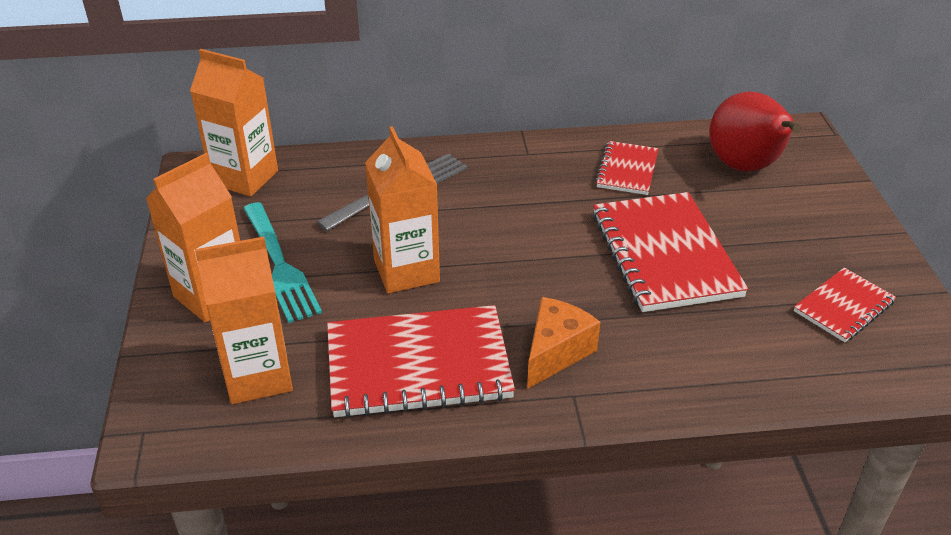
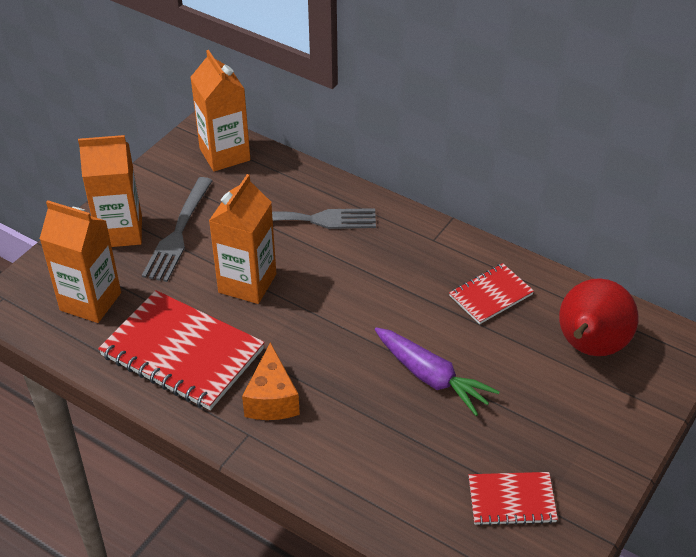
camera: 40 degrees right, 5 degrees up
(279, 265) = (178, 233): turquoise fork -> grey fork
(556, 352) = (272, 399): orange cheese -> orange cheese turned 105 degrees clockwise
(664, 254) = (432, 377): red notebook -> purple carrot

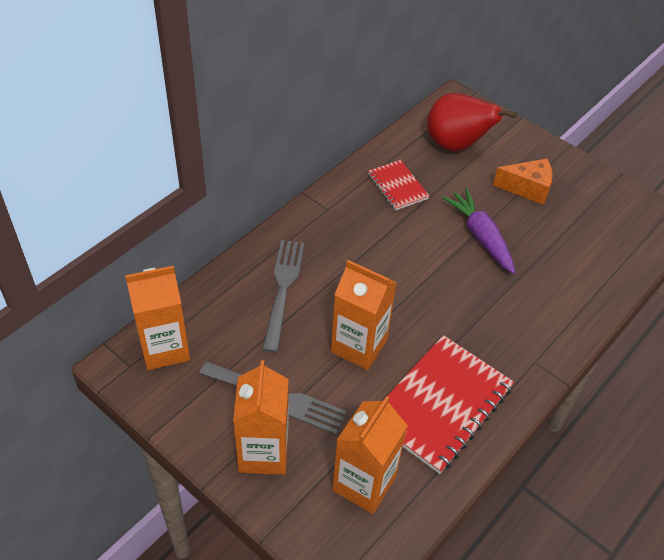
camera: 85 degrees left, 5 degrees up
(272, 399) = (498, 341): orange cheese -> orange cheese (527, 188)
(432, 377) = (480, 236): purple carrot -> purple carrot turned 75 degrees counterclockwise
(511, 500) = (592, 213): red notebook -> none

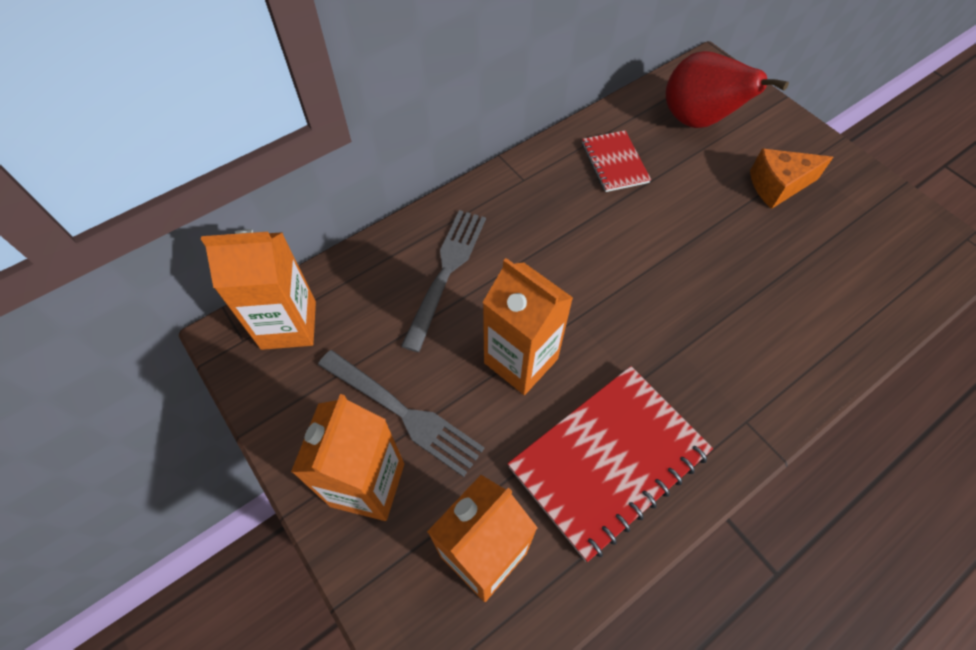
camera: 15 degrees right, 10 degrees up
(480, 236) = (705, 239): purple carrot -> none
(527, 188) = (777, 186): orange cheese -> orange cheese turned 150 degrees clockwise

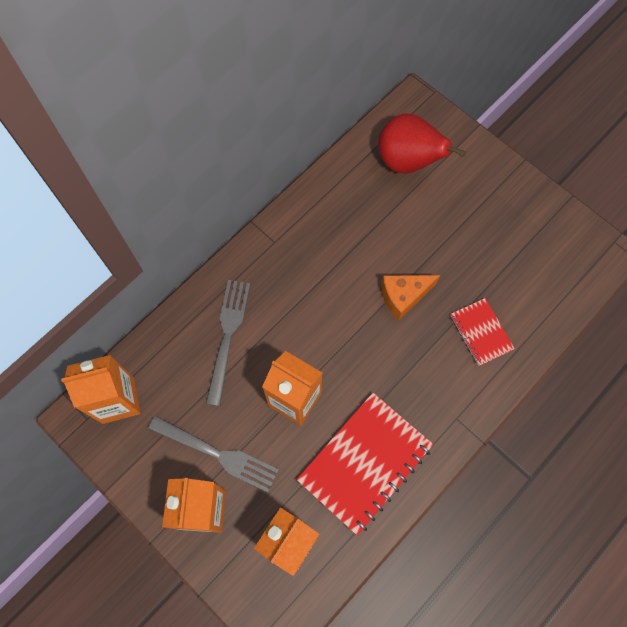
camera: 10 degrees left, 10 degrees up
(614, 163) = (344, 214): red notebook -> red notebook (481, 332)
(777, 186) = (473, 216): orange cheese -> orange cheese (403, 297)

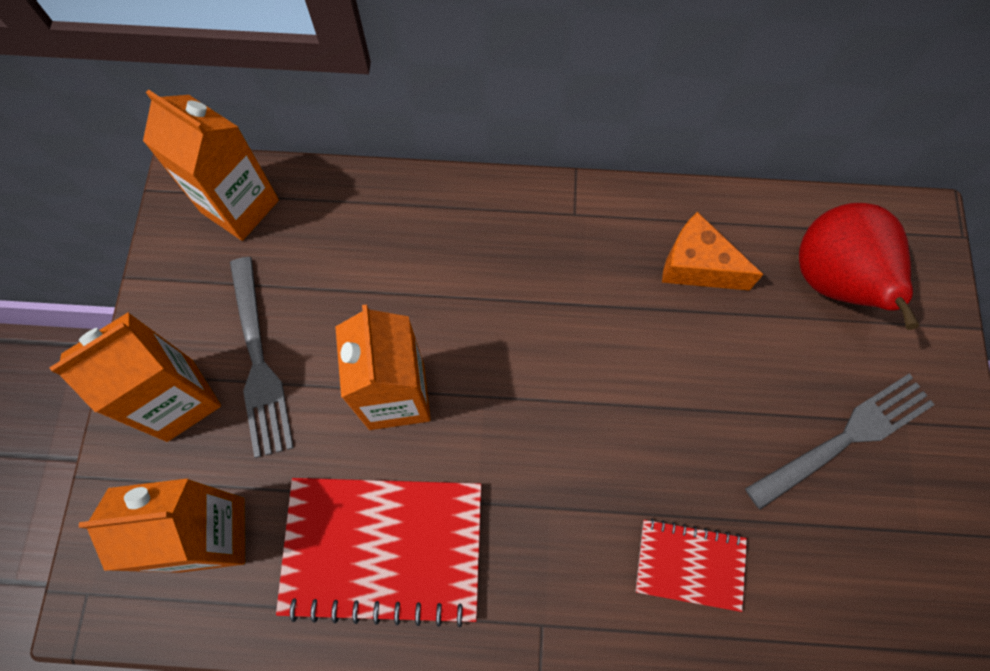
camera: 50 degrees right, 0 degrees up
(227, 336) = (411, 257): grey fork -> grey fork (845, 438)
(403, 297) = (645, 422): orange cheese -> orange cheese (697, 266)
(481, 332) = (690, 564): red notebook -> red notebook turned 75 degrees clockwise

